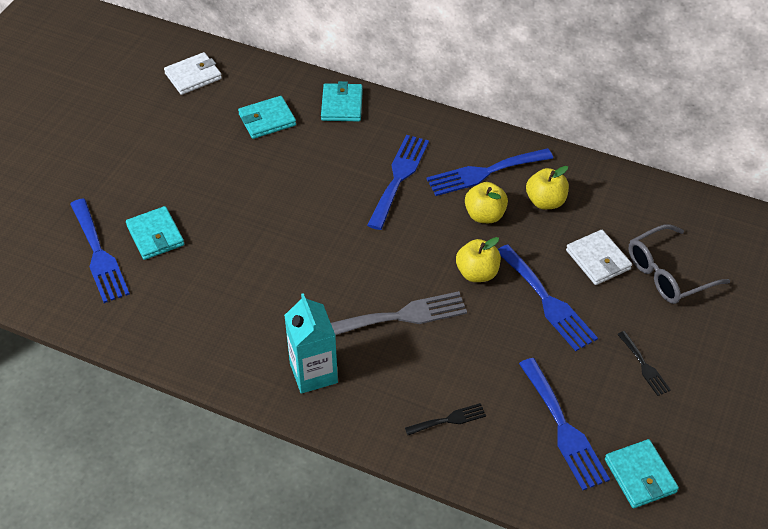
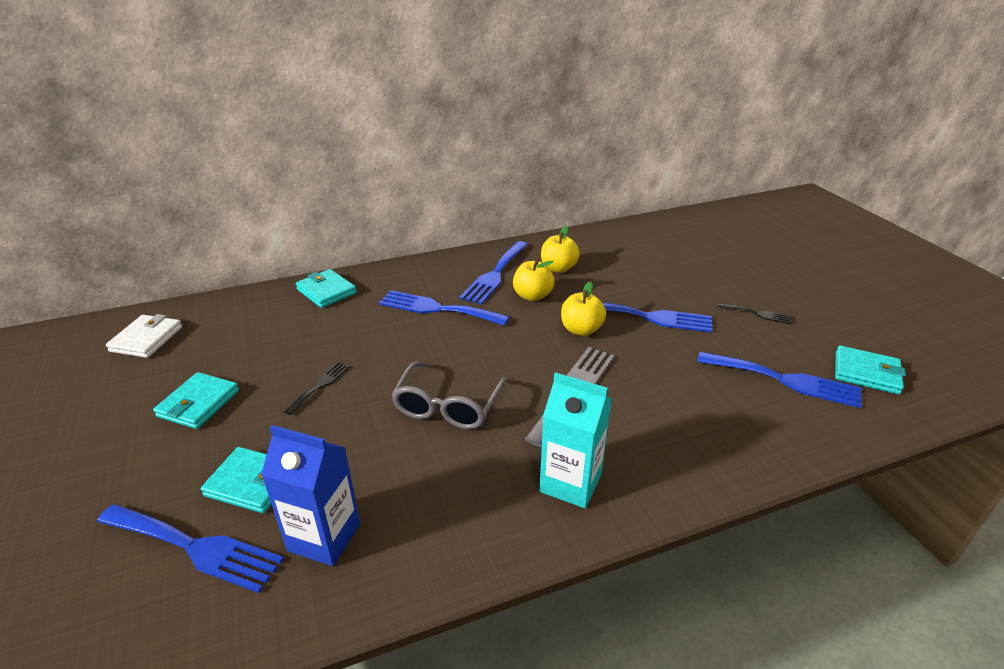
camera: 45 degrees left, 15 degrees down
(157, 297) = (324, 537): none -> blue carton
(267, 120) = (267, 332): turquoise wallet -> turquoise wallet (199, 403)
(399, 177) = (437, 309): blue fork -> blue fork turned 45 degrees counterclockwise
(449, 420) = (717, 433): black fork -> black fork (320, 385)
(598, 260) = (638, 278): white wallet -> none
(667, 274) = (685, 263): grey glasses -> grey glasses (448, 406)

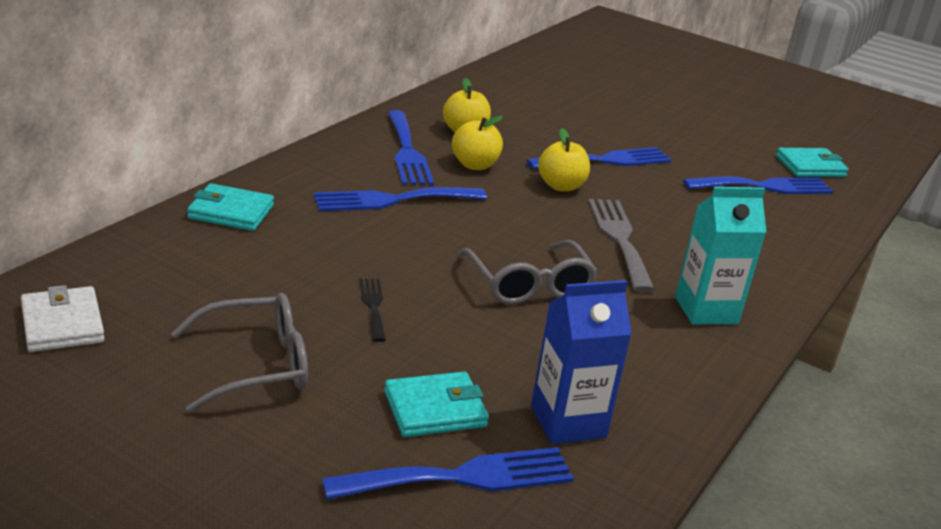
camera: 40 degrees left, 5 degrees down
(199, 403) = (256, 365): turquoise wallet -> grey glasses
(758, 314) = (688, 138): black fork -> none

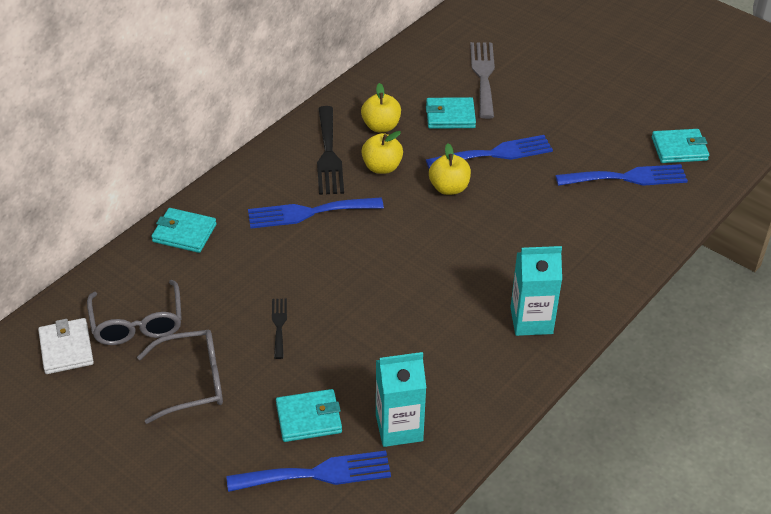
camera: 10 degrees right, 15 degrees up
(407, 152) = (328, 155): blue fork -> black fork
(529, 285) = (399, 300): grey glasses -> grey glasses (137, 324)
(543, 128) = (450, 116): none -> turquoise wallet
(568, 422) = (399, 428): blue carton -> turquoise carton
(619, 239) = (483, 247): grey fork -> grey fork (483, 76)

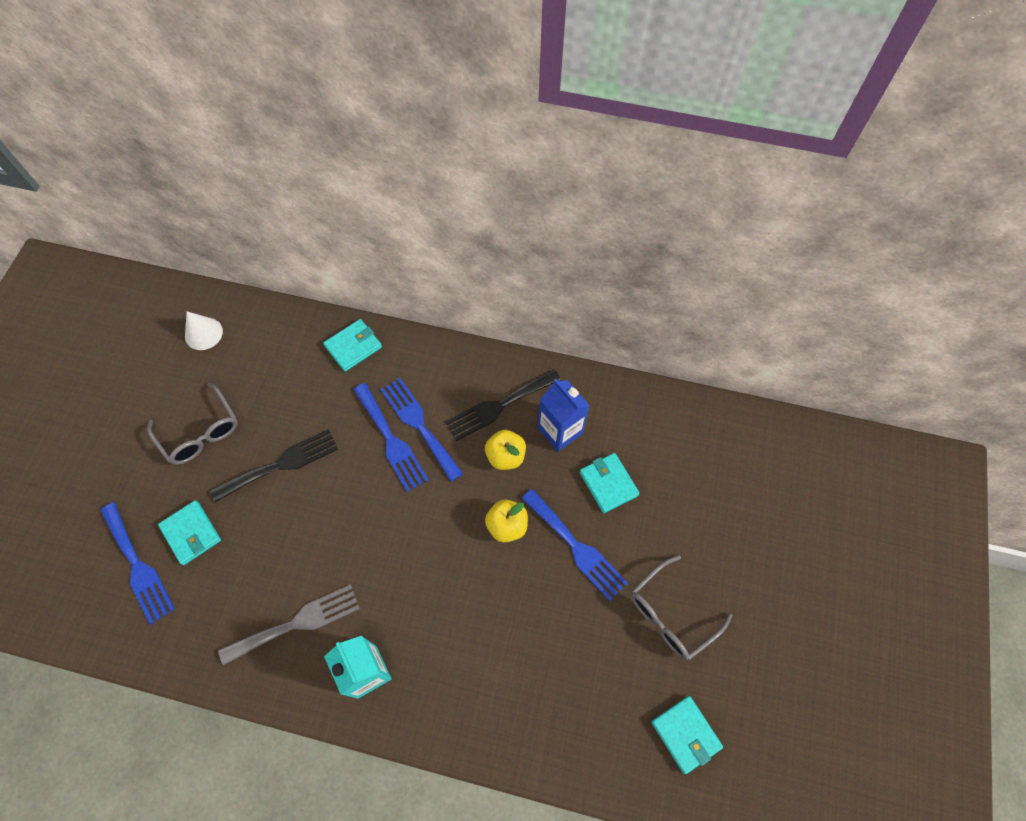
camera: 65 degrees right, 20 degrees up
(66, 349) = (203, 333): white wallet -> white cone
(137, 324) = (245, 365): grey glasses -> grey glasses (671, 614)
(184, 233) = (353, 346): turquoise wallet -> turquoise wallet turned 60 degrees clockwise
(279, 325) = (281, 464): black fork -> black fork, size x1.86
(381, 126) = (560, 431): yellow apple -> blue carton
(399, 428) = (203, 608): turquoise carton -> none
(483, 76) = (686, 489): grey fork -> grey fork (297, 623)
(627, 177) = (609, 693): blue fork -> blue fork (391, 441)

